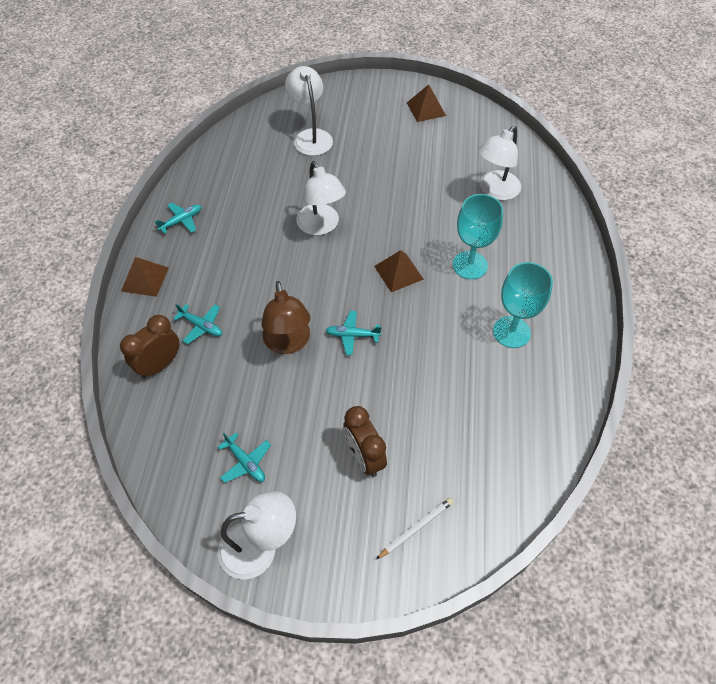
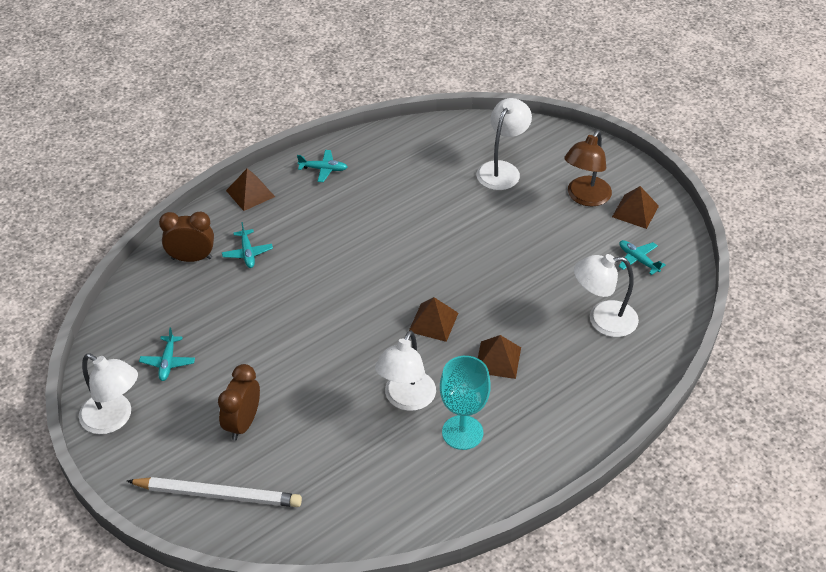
camera: 45 degrees right, 10 degrees down
(288, 343) = (289, 309): brown lamp -> brown lamp (585, 197)
(321, 226) = (419, 245): white lamp -> white lamp (406, 399)
(352, 335) = (339, 339): turquoise plane -> turquoise plane (638, 260)
(416, 528) = (217, 495): white pencil -> white pencil, size x1.87
(470, 265) = (498, 359): turquoise goblet -> brown pyramid

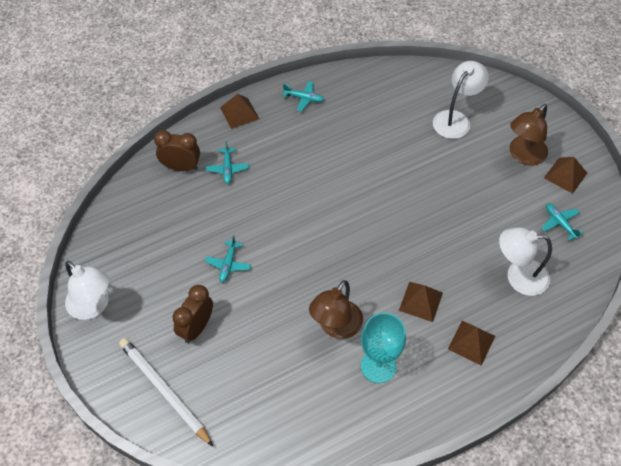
camera: 10 degrees right, 10 degrees up
(168, 362) = (145, 261): turquoise plane -> turquoise plane (228, 264)
(217, 495) = (164, 391): white pencil -> white pencil turned 150 degrees counterclockwise
(406, 399) = (336, 327): white lamp -> brown lamp
(433, 322) = (371, 257): brown pyramid -> brown pyramid (471, 342)

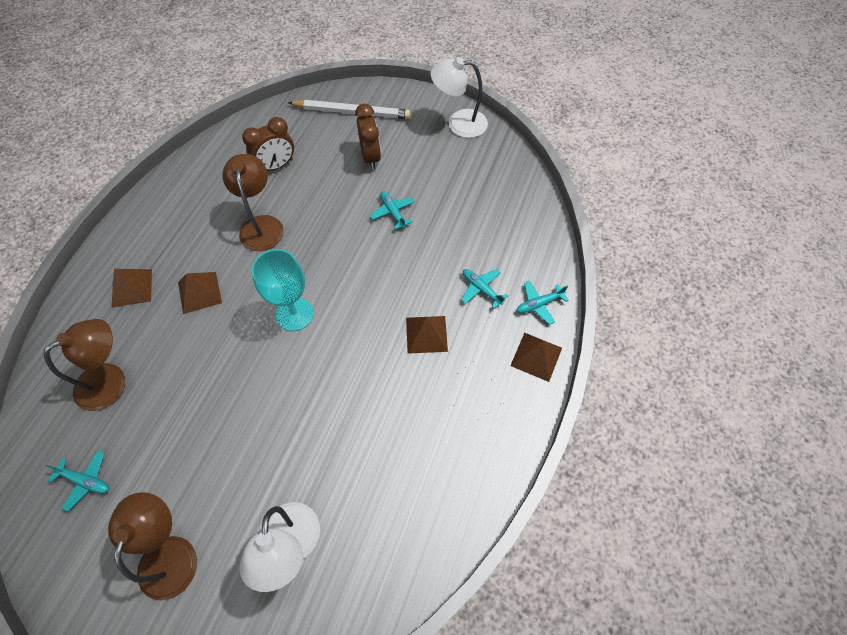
camera: 140 degrees right, 5 degrees up
(181, 167) = (523, 261): brown clock -> brown clock (276, 166)
(304, 98) = (491, 430): turquoise plane -> turquoise plane (539, 304)
(378, 366) = (205, 220): turquoise goblet -> turquoise goblet (294, 314)
(518, 277) = (111, 380): white lamp -> brown lamp
(565, 175) = (101, 562): brown pyramid -> brown pyramid (426, 334)

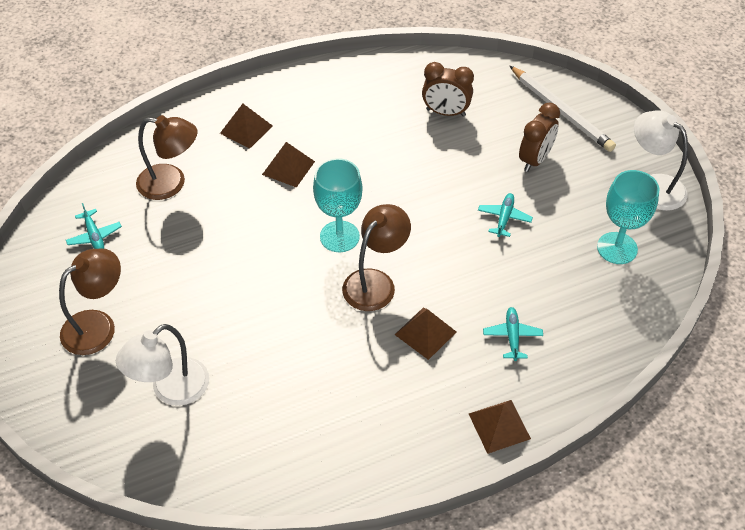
camera: 45 degrees right, 10 degrees down
(261, 225) = (385, 151): brown lamp -> brown lamp (375, 282)
(480, 179) = (617, 248): none -> turquoise goblet
(539, 304) = (550, 389): turquoise plane -> none

